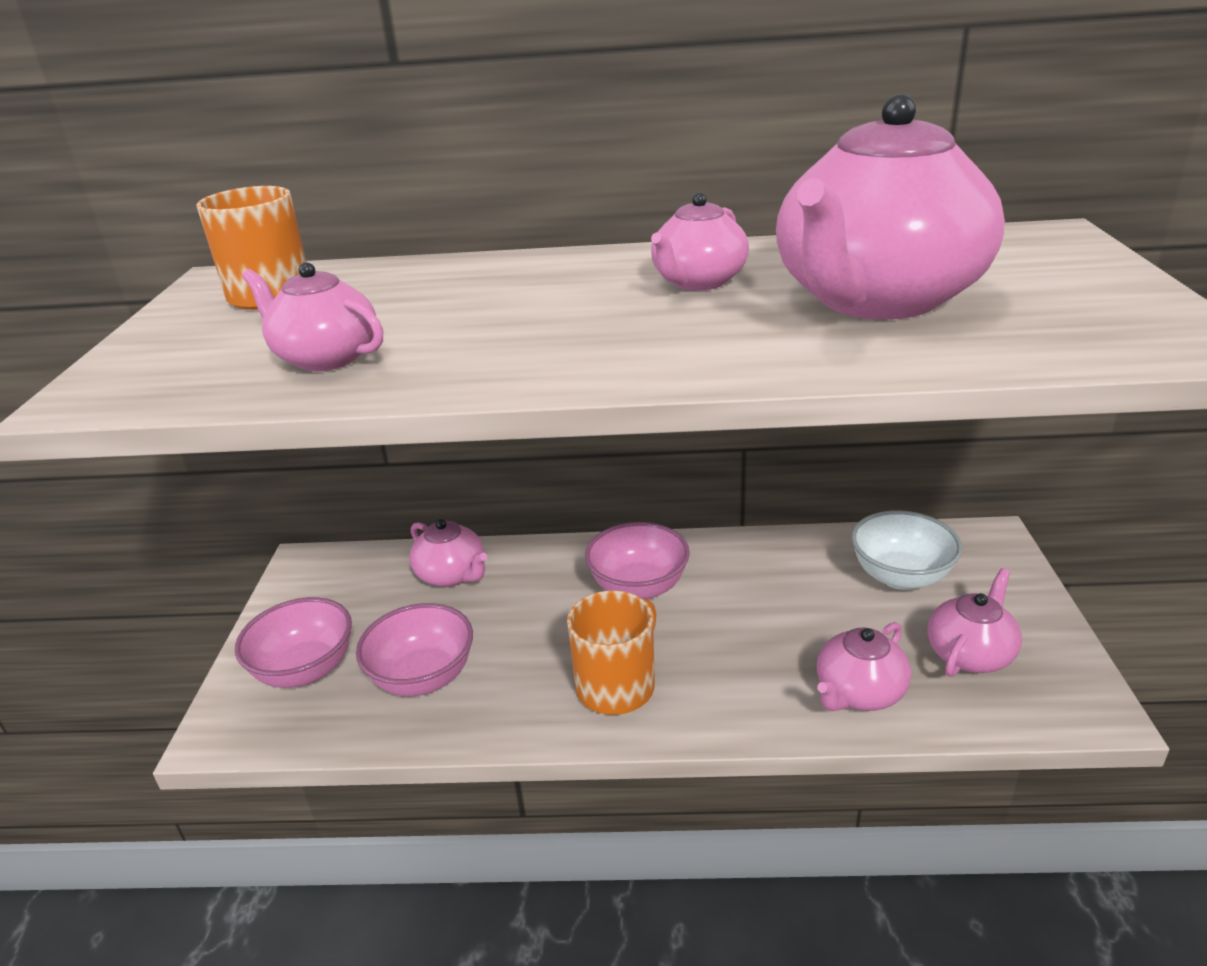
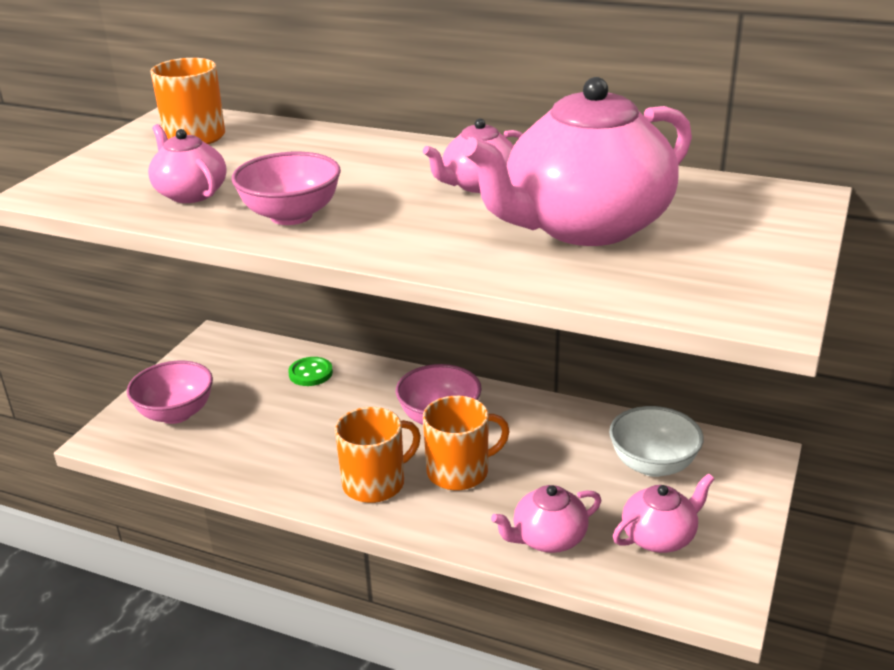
camera: 20 degrees right, 0 degrees up
(423, 678) = (248, 440): pink bowl -> pink bowl (291, 215)
(452, 575) = (310, 373): pink teapot -> green button
(705, 643) = (460, 471): none -> orange mug

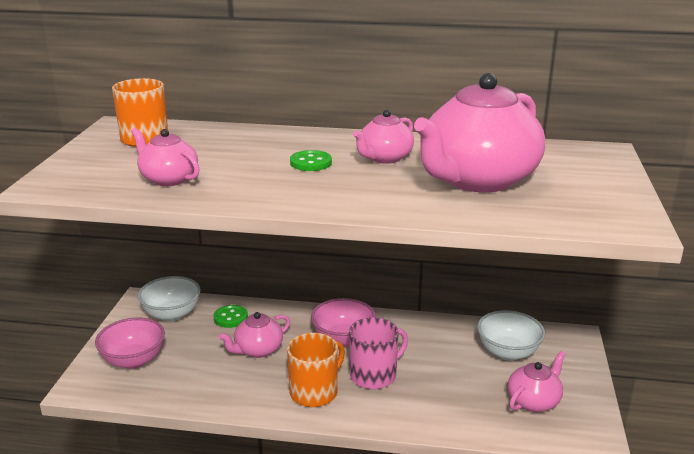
camera: 15 degrees left, 5 degrees down
(242, 360) = (172, 314): none -> white bowl
(291, 215) = (259, 189): pink bowl -> none
(378, 184) = (310, 163): none -> green button
(460, 471) = (374, 375): orange mug -> pink mug
(548, 538) = (458, 413): pink teapot -> pink teapot (258, 350)

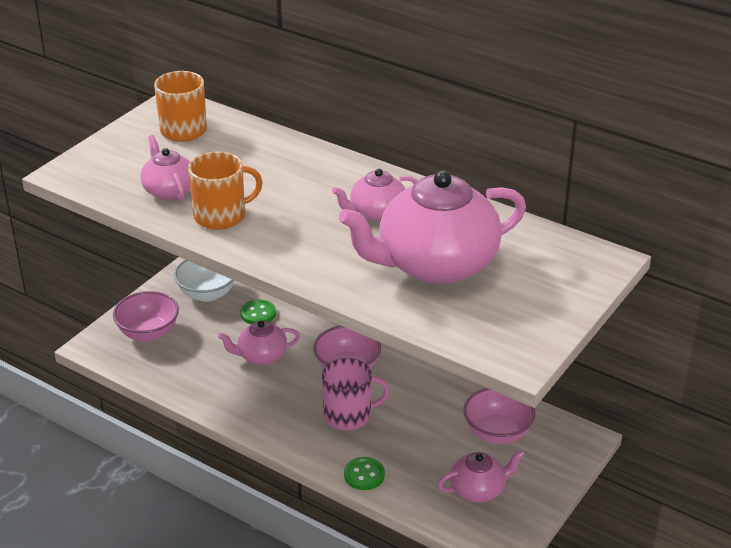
camera: 25 degrees right, 10 degrees up
(310, 163) = (304, 201): green button -> green button (364, 475)
(315, 392) = (284, 414): orange mug -> orange mug (221, 216)
(508, 352) = (497, 433): white bowl -> pink bowl

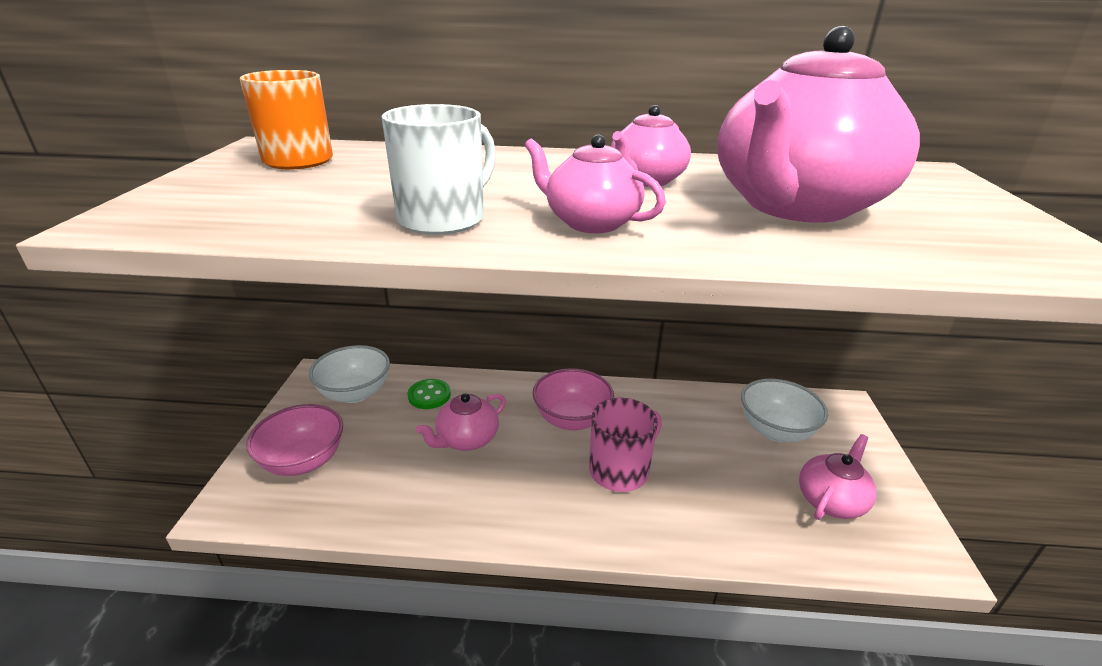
camera: 30 degrees left, 5 degrees down
(169, 190) = (328, 209): pink teapot -> pink teapot (590, 222)
(221, 216) = (443, 218): orange mug -> white mug
(364, 475) = (706, 538): green button -> none
(497, 433) = (775, 430): pink bowl -> white bowl

